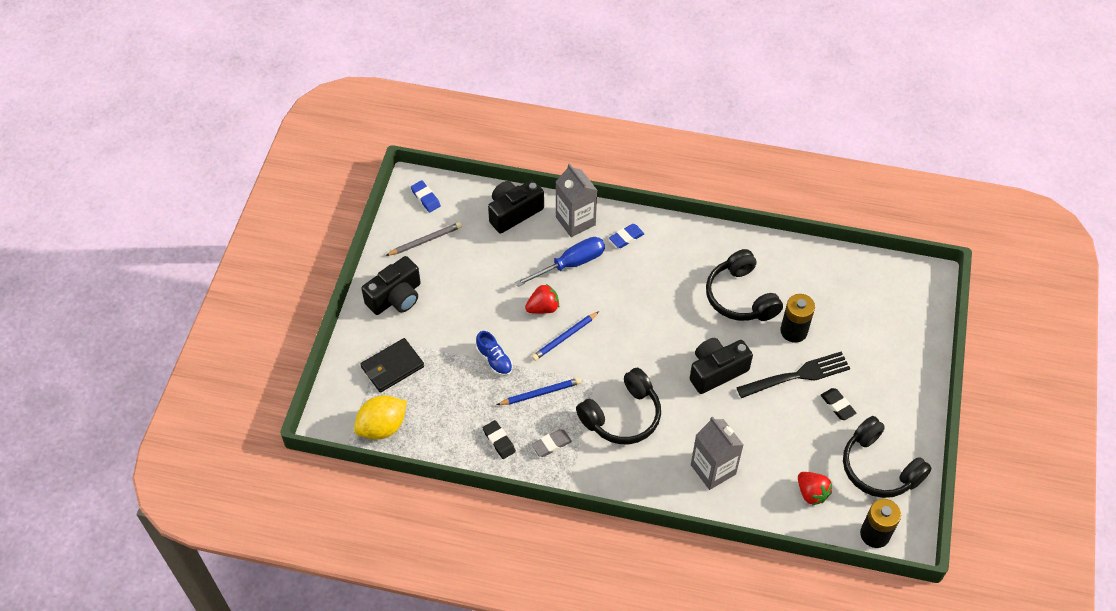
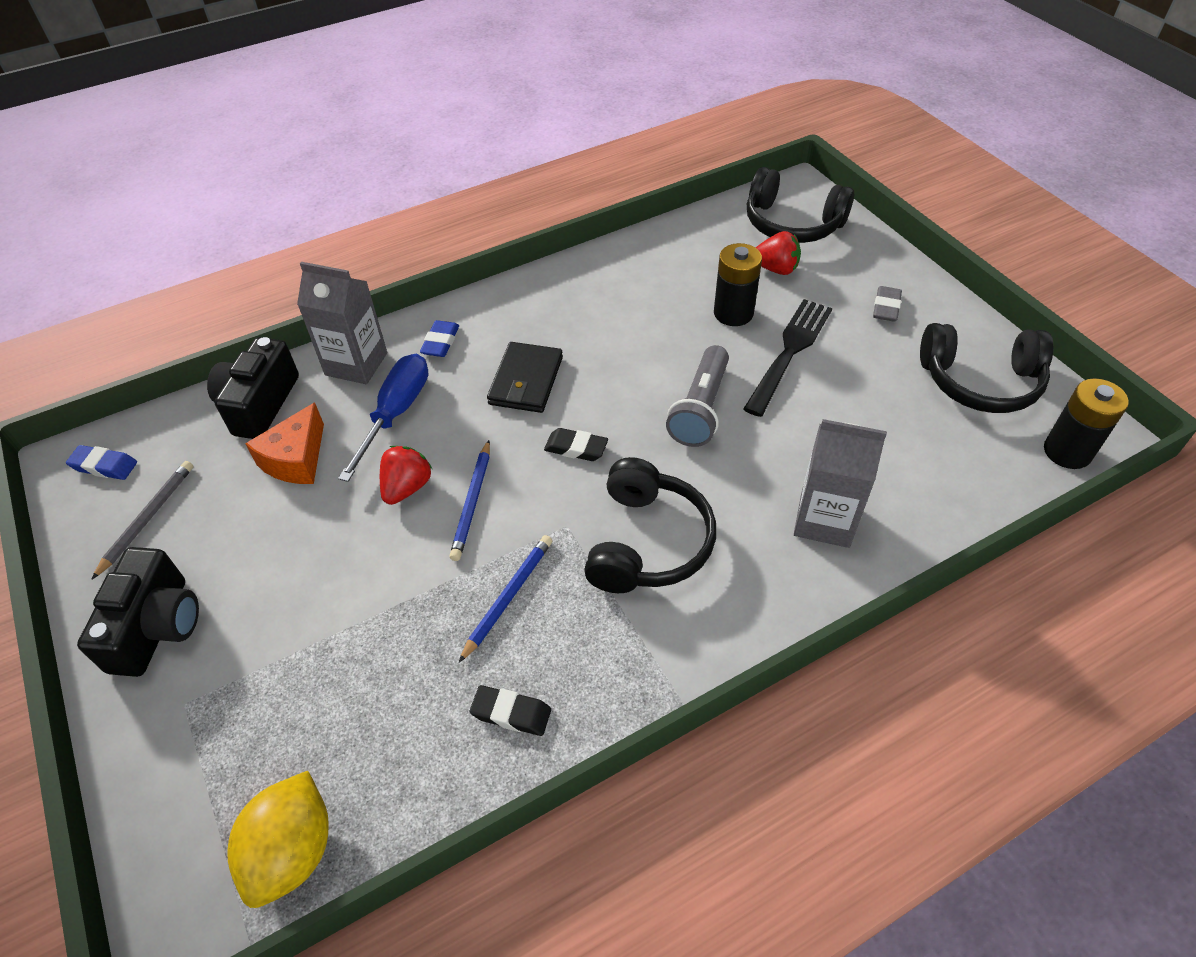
camera: 40 degrees left, 5 degrees down
(392, 367) = (234, 736): black wallet -> black wallet (526, 381)
(494, 360) = (397, 603): blue shoe -> none
(507, 256) = (296, 459): none -> orange cheese
(551, 444) = (592, 655): grey eraser -> grey eraser (886, 307)
(716, 371) = (700, 409): black camera -> grey flashlight
(740, 297) = (639, 318): black headphones -> black headphones (792, 224)
(811, 493) = (955, 460): red strawberry -> red strawberry (775, 269)
(837, 405) = (864, 352): black eraser -> black eraser (576, 448)

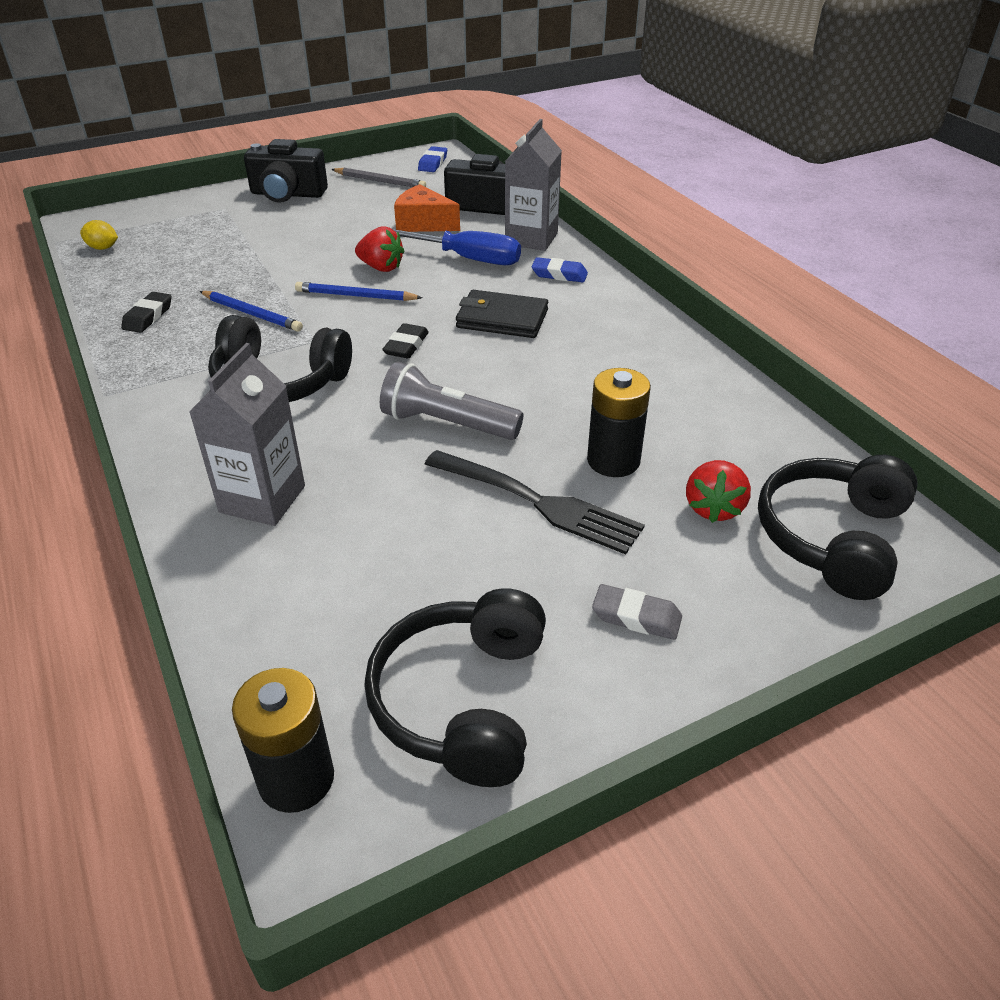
camera: 90 degrees right, 10 degrees down
(293, 850) = (103, 248): yellow lemon -> yellow lemon, size x0.51

